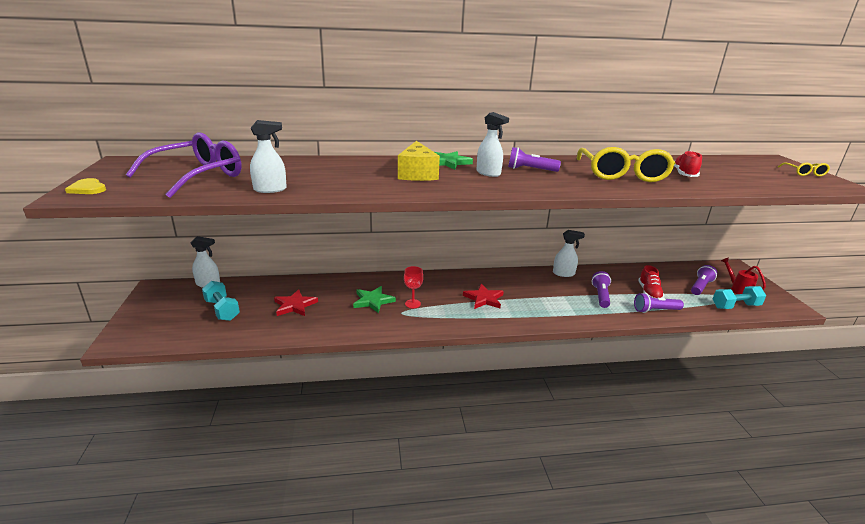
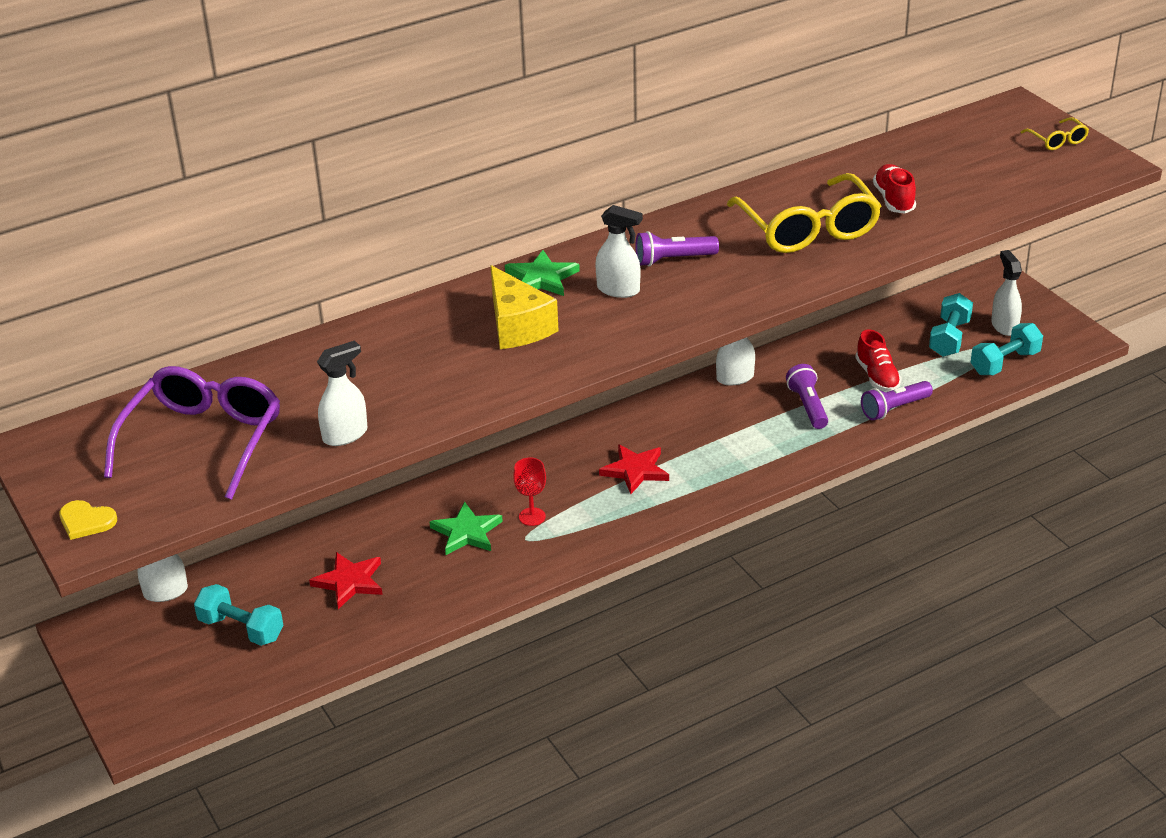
camera: 20 degrees left, 10 degrees up
(700, 286) = (949, 338): purple flashlight -> turquoise dumbbell
(738, 289) = (1004, 326): red watering can -> white spray bottle

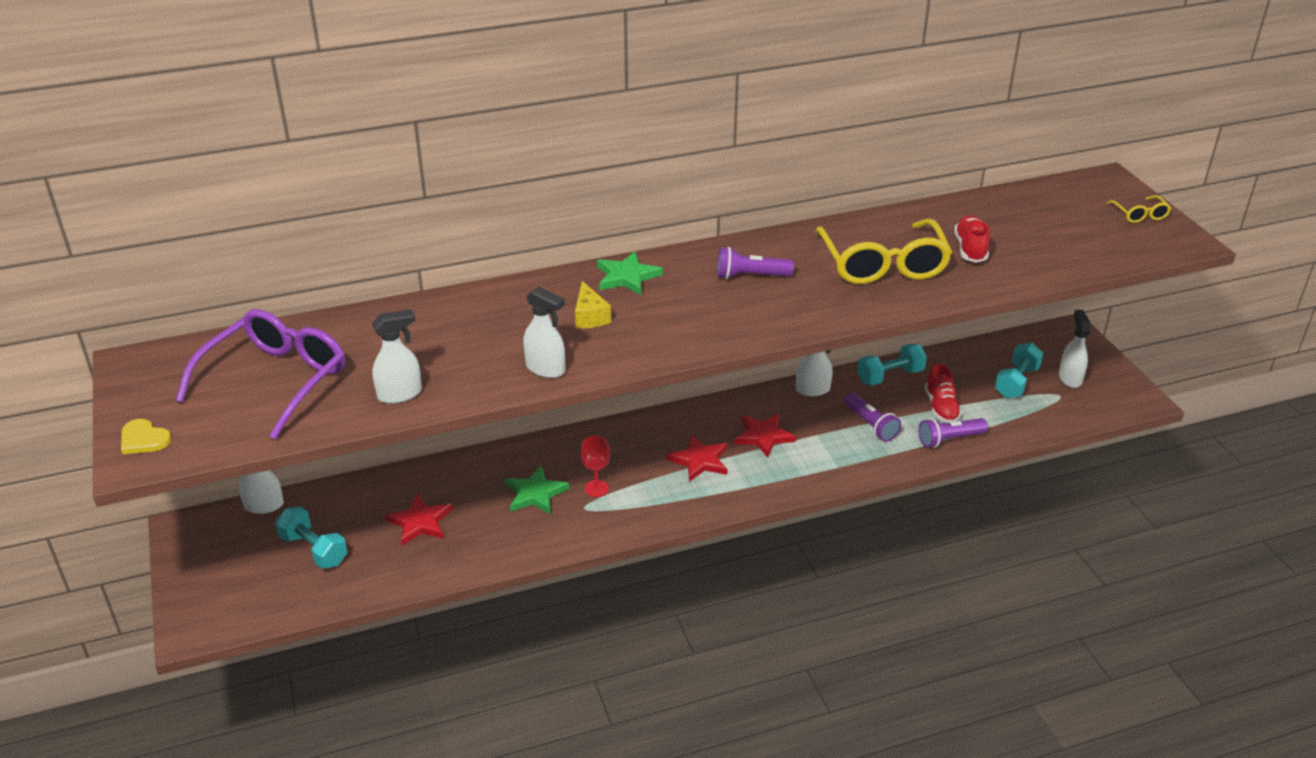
camera: 10 degrees right, 0 degrees up
(517, 326) = (590, 317): yellow cheese -> yellow cheese, size x0.61
(618, 290) = (692, 296): white spray bottle -> white spray bottle (545, 369)
(696, 435) = (763, 436): none -> red star
(808, 406) = (871, 425): purple flashlight -> purple flashlight turned 150 degrees clockwise
(1004, 363) = (1062, 412): turquoise dumbbell -> turquoise dumbbell (890, 376)

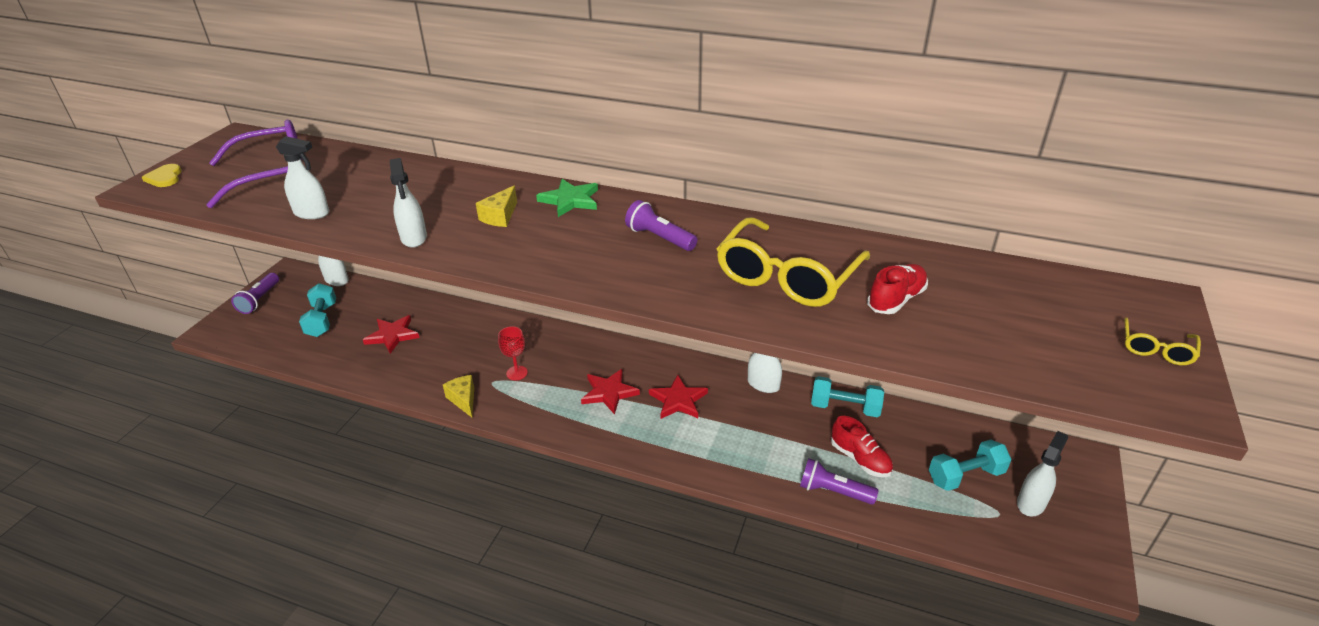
camera: 40 degrees right, 0 degrees up
(535, 493) = (477, 355): green star -> none
(580, 535) = (463, 400): none -> yellow cheese
(871, 425) = (777, 439): purple flashlight -> purple flashlight (259, 300)
(941, 407) = (860, 459): red shoe -> red shoe turned 75 degrees counterclockwise

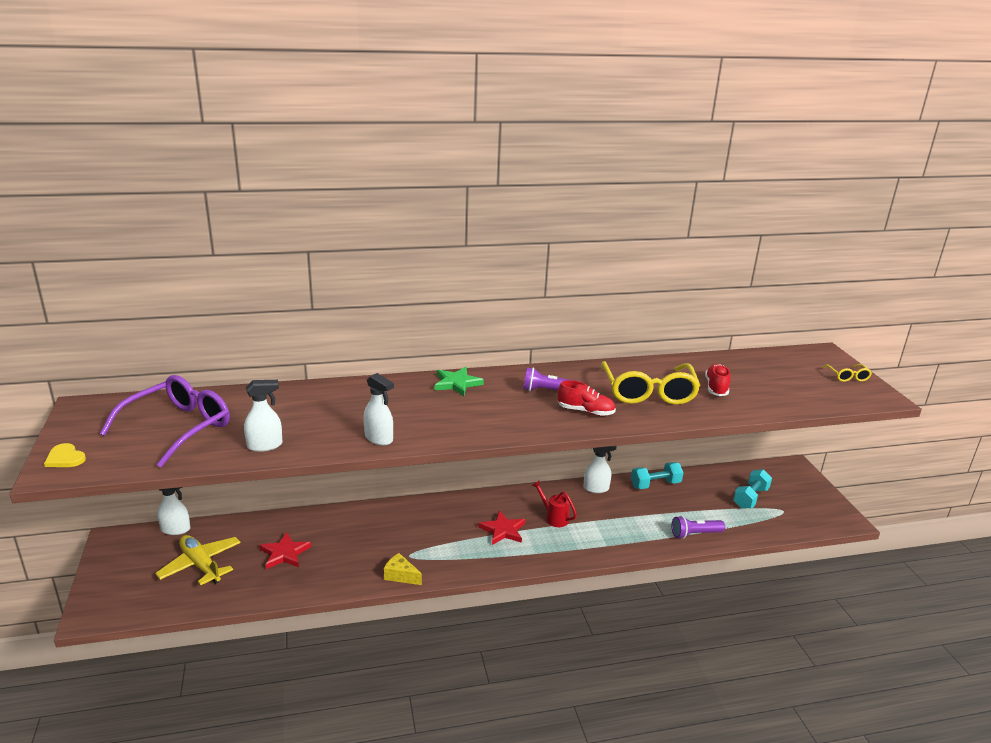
camera: 35 degrees left, 10 degrees down
(259, 300) = (112, 571): purple flashlight -> none
(322, 320) = (201, 565): turquoise dumbbell -> yellow plane
(500, 216) = (422, 407): yellow cheese -> none
(517, 373) = (421, 542): red goblet -> none
(678, 400) = (554, 517): red star -> red watering can
(860, 459) = (691, 510): red shoe -> red shoe (585, 411)
(1031, 503) = (792, 499): white spray bottle -> none

